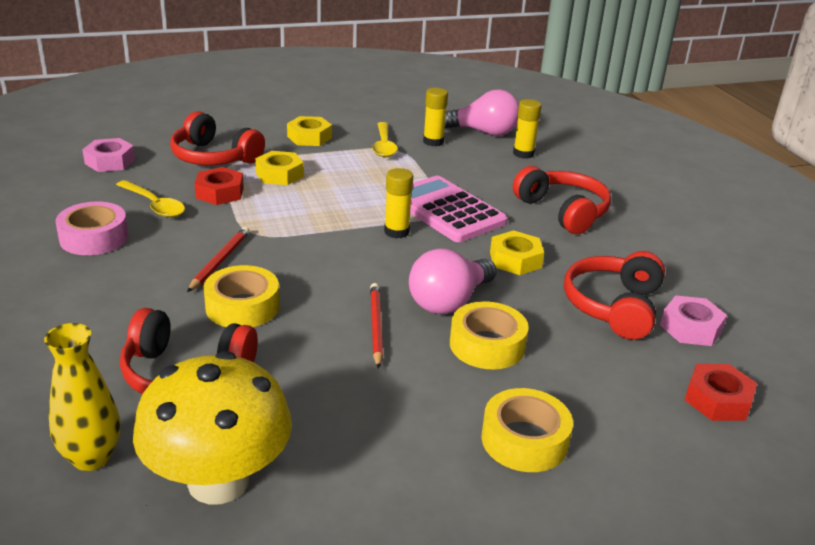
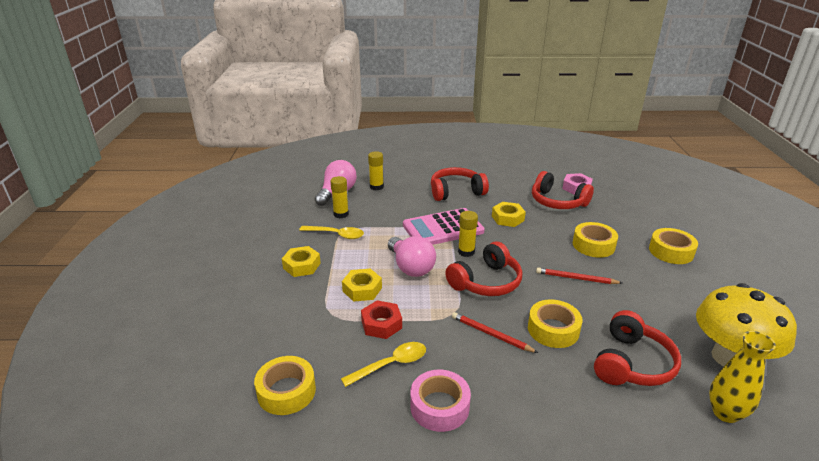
camera: 70 degrees left, 0 degrees up
(110, 161) = (286, 391): pink nut -> yellow tape
(214, 157) = (312, 321): red headphones -> red headphones (486, 282)
(449, 302) = (550, 248): pink light bulb -> pink light bulb (411, 267)
(717, 400) = (632, 197): red nut -> none

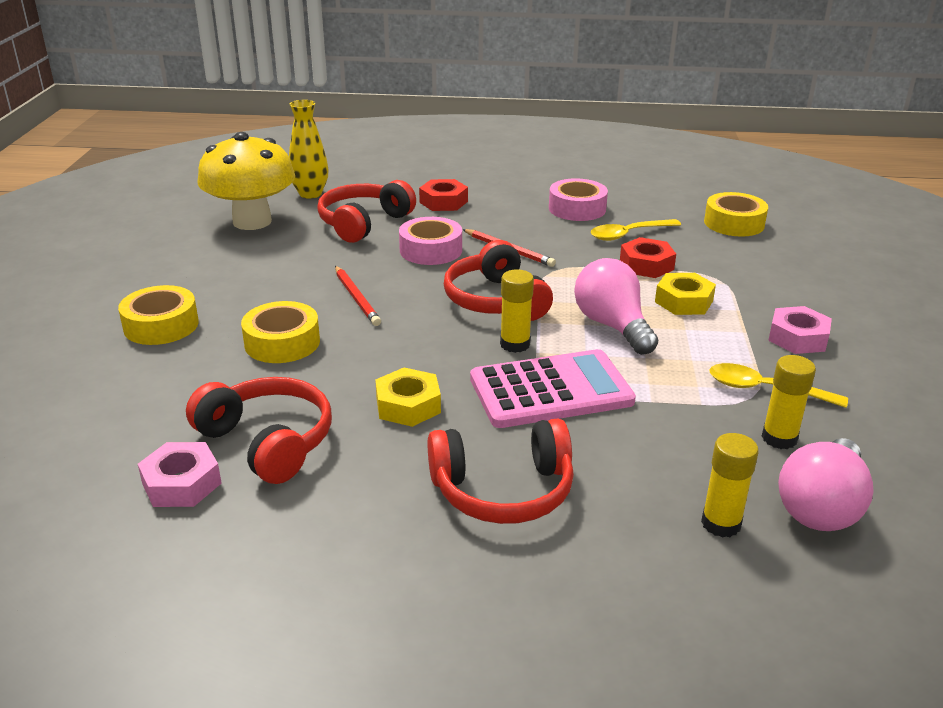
camera: 175 degrees left, 0 degrees up
(302, 266) = (797, 338): yellow nut -> pink nut
(486, 282) = (495, 300): red headphones -> red headphones turned 75 degrees counterclockwise
(553, 329) = (431, 250): yellow tape -> pink tape
(576, 278) = (356, 298): red pencil -> red pencil turned 45 degrees clockwise
(579, 408) = (443, 202): none -> red nut

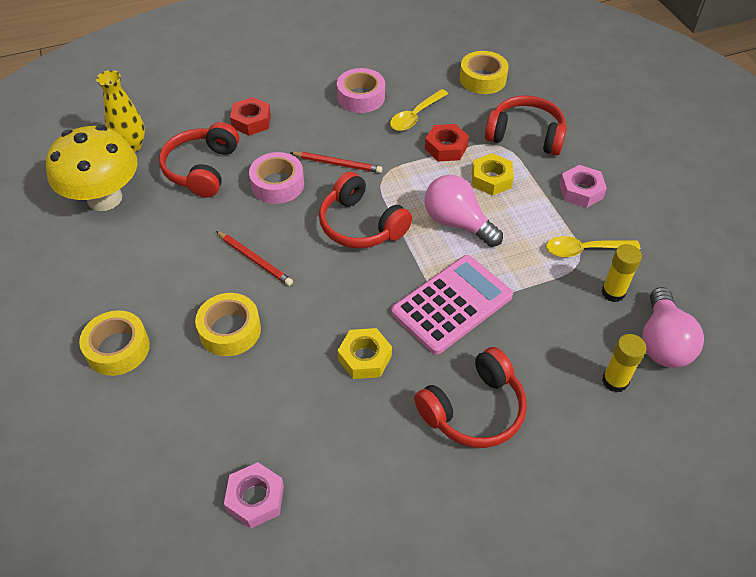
camera: 25 degrees left, 20 degrees up
(268, 441) = (289, 433): red headphones -> red headphones (525, 135)
(515, 344) = (401, 267): yellow glue stick -> none

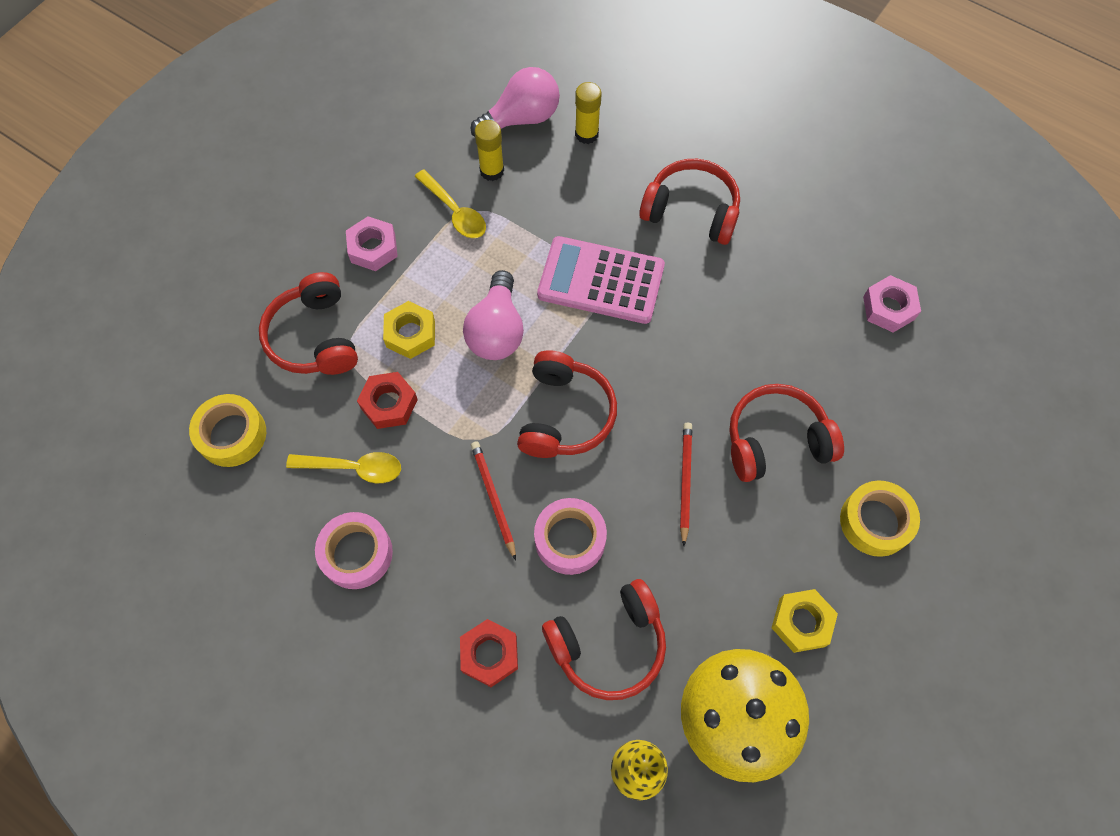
camera: 125 degrees left, 15 degrees up
(230, 330) = (776, 440): yellow tape -> red headphones
(365, 358) = (710, 313): yellow nut -> yellow nut (801, 622)

